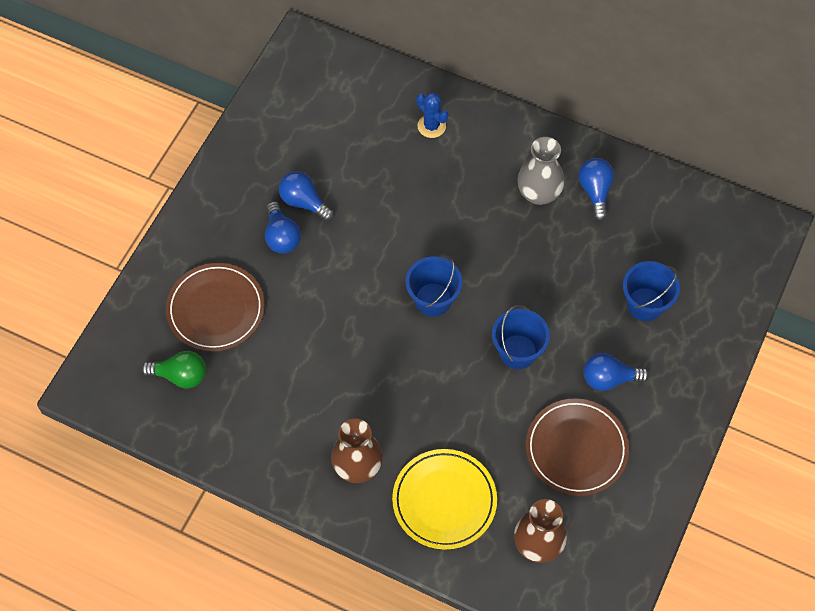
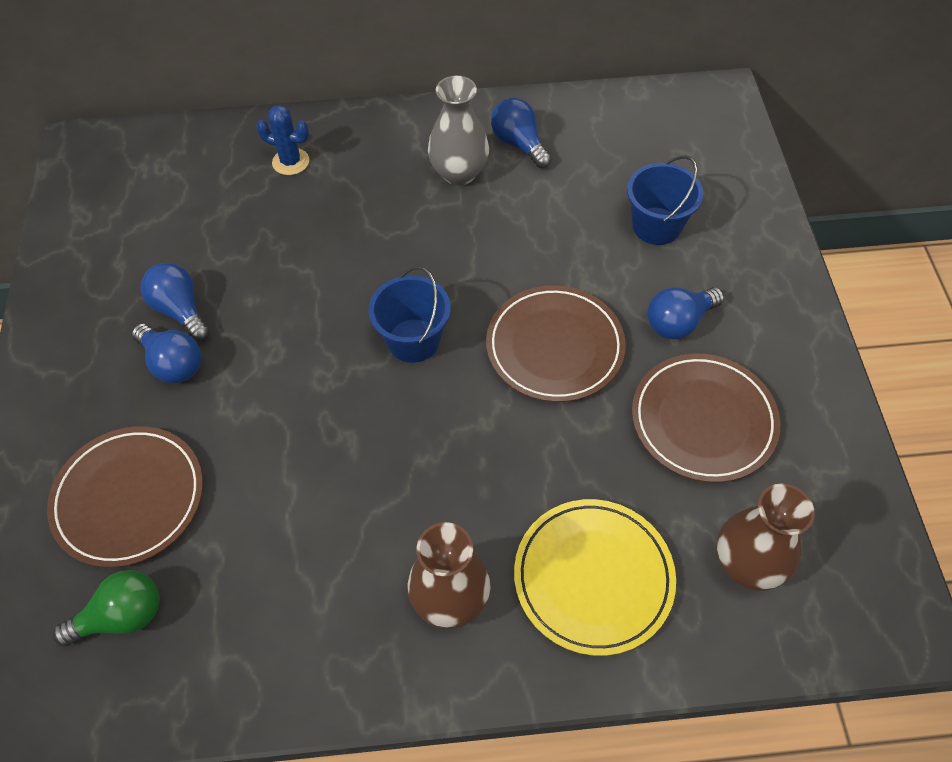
camera: 30 degrees left, 5 degrees down
(304, 202) = (180, 310): blue light bulb -> blue light bulb turned 45 degrees clockwise
(518, 351) = (554, 347): blue bucket -> brown plate

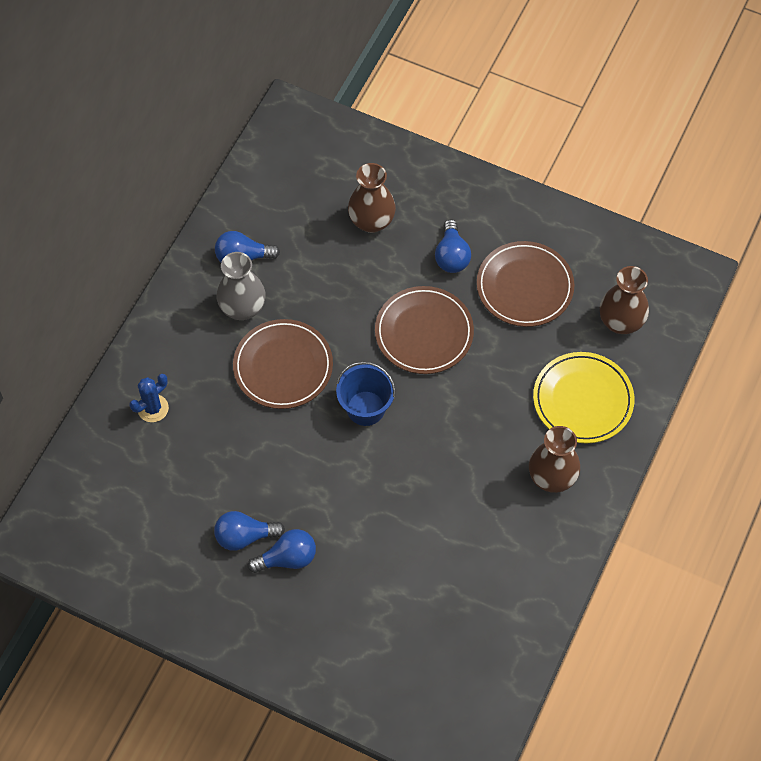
camera: 60 degrees left, 5 degrees up
(122, 616) = (456, 655): green light bulb -> none
(129, 498) = (377, 623): brown plate -> brown plate (283, 366)
(656, 226) = (371, 221): blue bucket -> brown vase

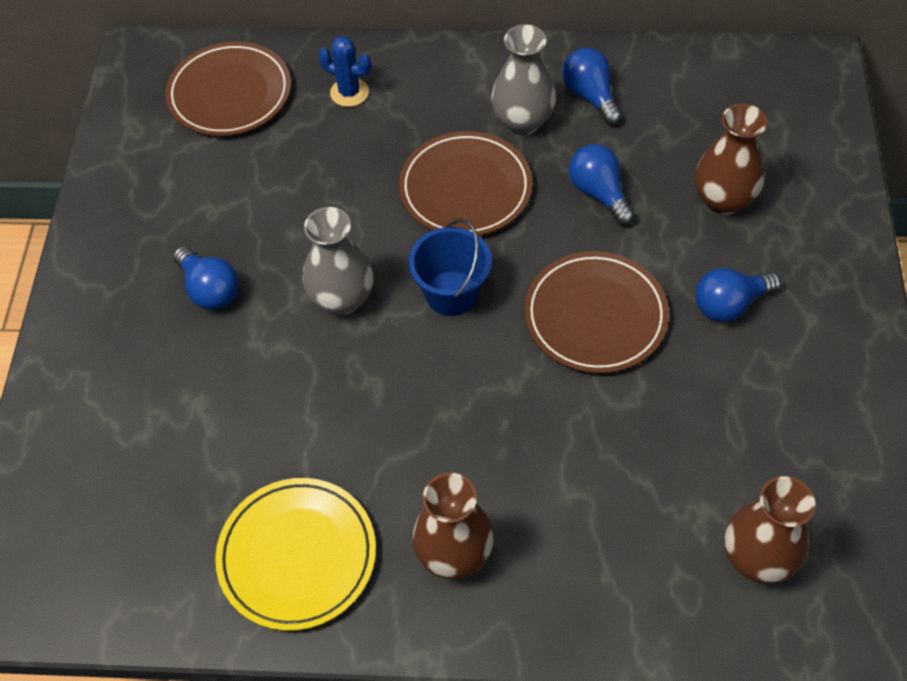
camera: 70 degrees right, 5 degrees down
(244, 536) = (222, 237): blue light bulb -> blue light bulb (599, 193)
(337, 476) = (342, 299): none -> grey vase
(524, 287) = (737, 409): brown plate -> brown plate (230, 93)
(583, 400) = (599, 551): yellow plate -> yellow plate (297, 556)

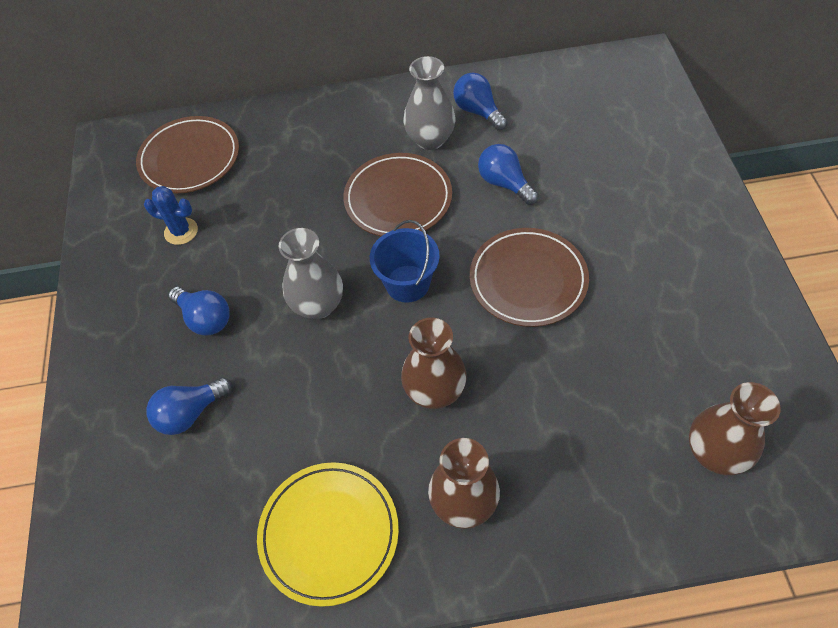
camera: 10 degrees left, 0 degrees up
(349, 92) = (287, 141): blue cactus -> blue cactus (181, 231)
(723, 200) = (602, 171): brown vase -> brown vase (434, 391)
(729, 304) = (631, 251): blue light bulb -> blue light bulb (190, 413)

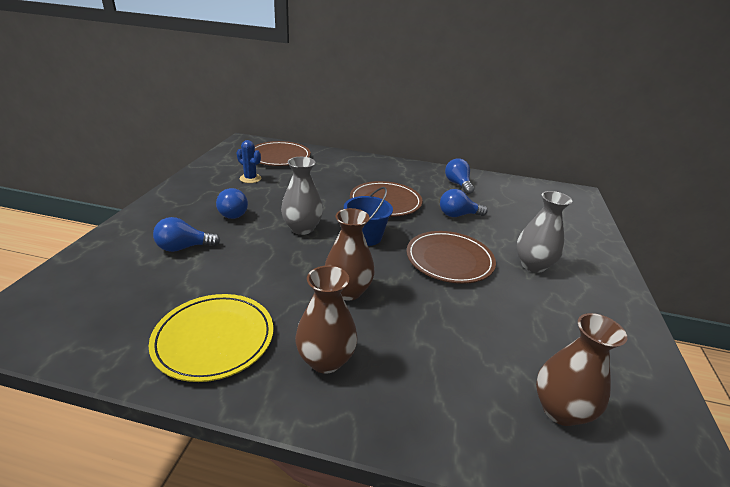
camera: 15 degrees right, 25 degrees down
(430, 139) = (421, 186): grey vase -> grey vase (533, 265)
(504, 183) = (458, 215): blue light bulb -> blue light bulb turned 75 degrees counterclockwise

